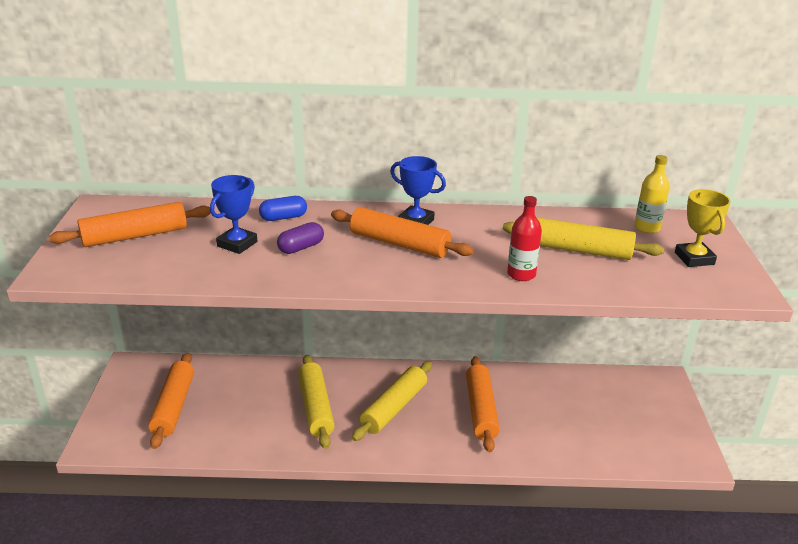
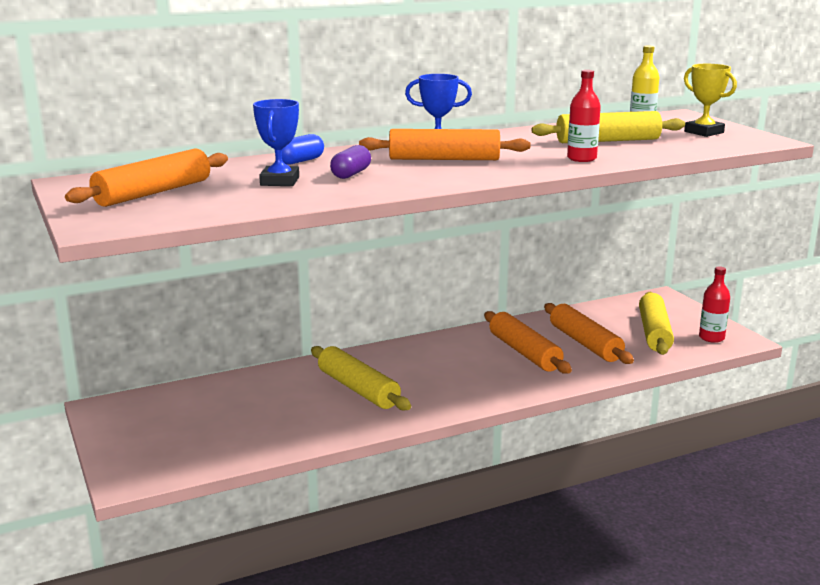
camera: 25 degrees left, 10 degrees down
(173, 406) = (194, 426): orange rolling pin -> orange rolling pin (585, 343)
(394, 408) = (439, 370): yellow rolling pin -> yellow rolling pin (654, 332)
(670, 448) = (711, 338): none -> red bottle

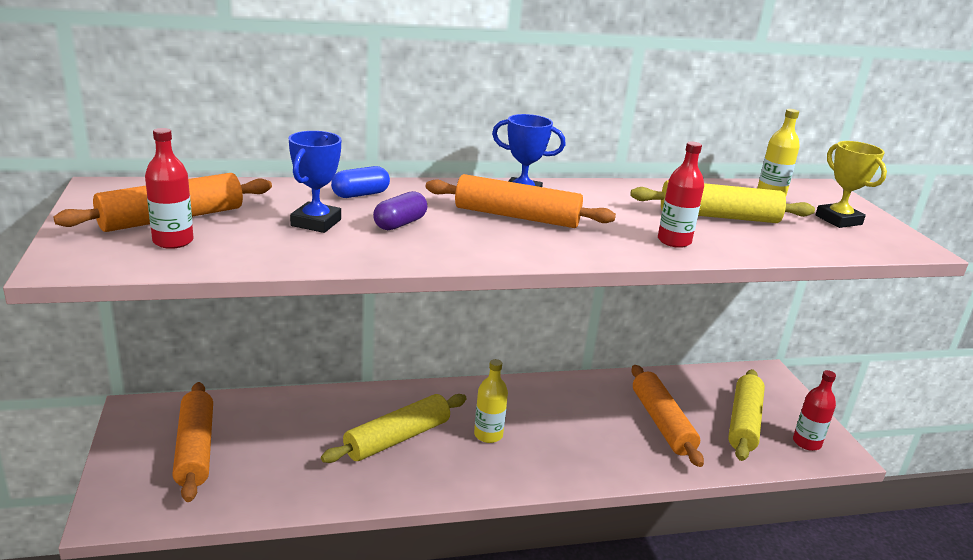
camera: 10 degrees right, 5 degrees up
(170, 205) = (173, 241): none -> red bottle
(358, 389) = (397, 438): yellow rolling pin -> yellow rolling pin turned 75 degrees clockwise
(438, 374) = (488, 435): none -> yellow bottle
(524, 352) = (591, 423): orange rolling pin -> orange rolling pin (195, 449)

